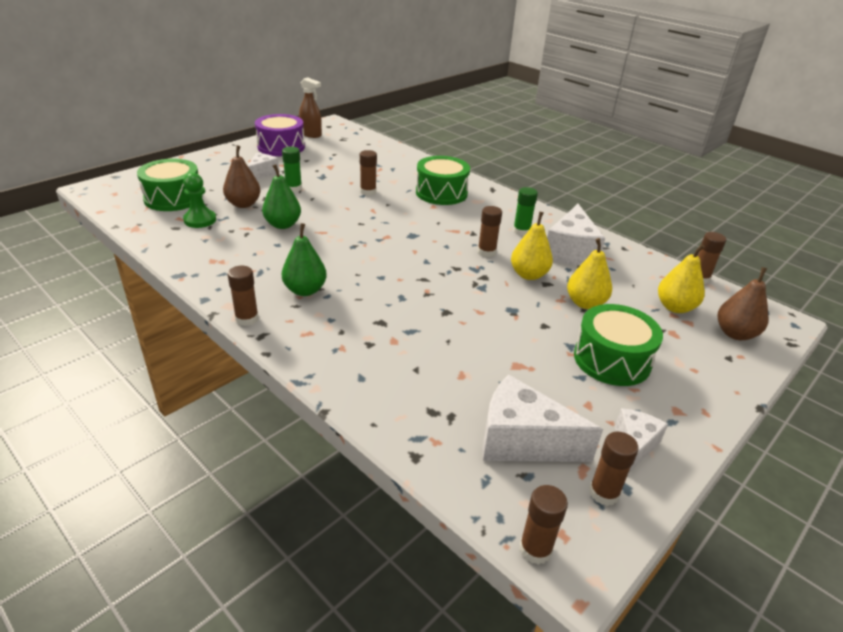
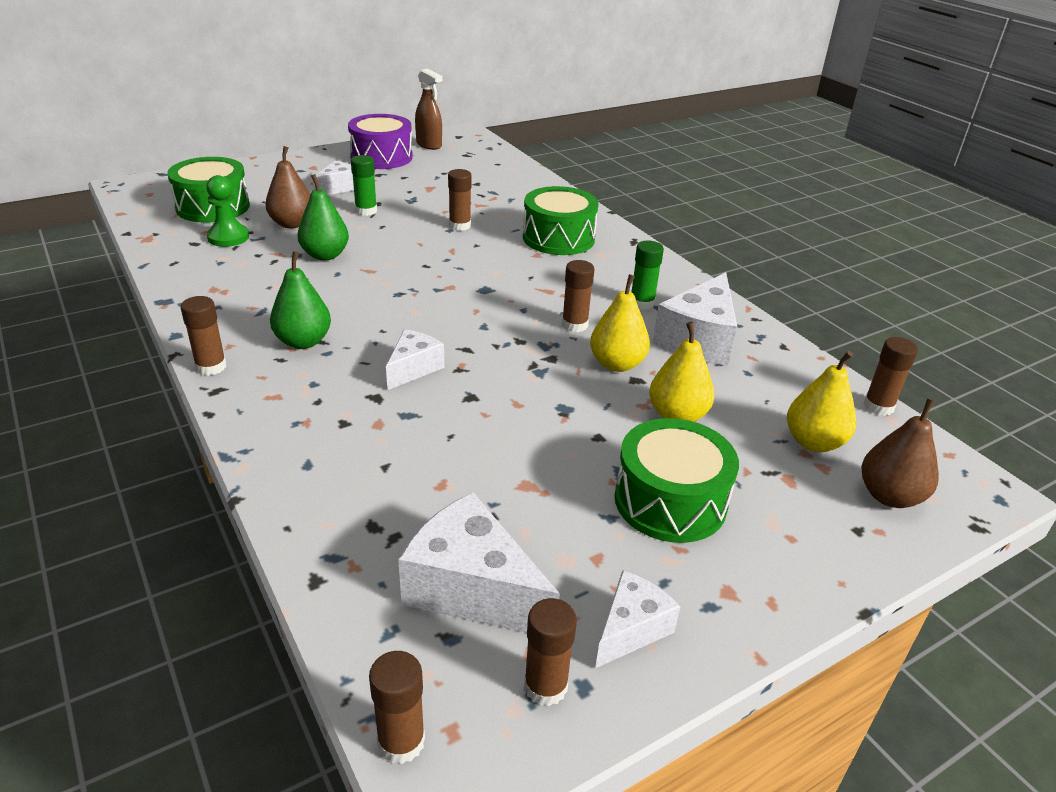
camera: 15 degrees right, 0 degrees up
(395, 298) = (413, 368): none -> white cheese

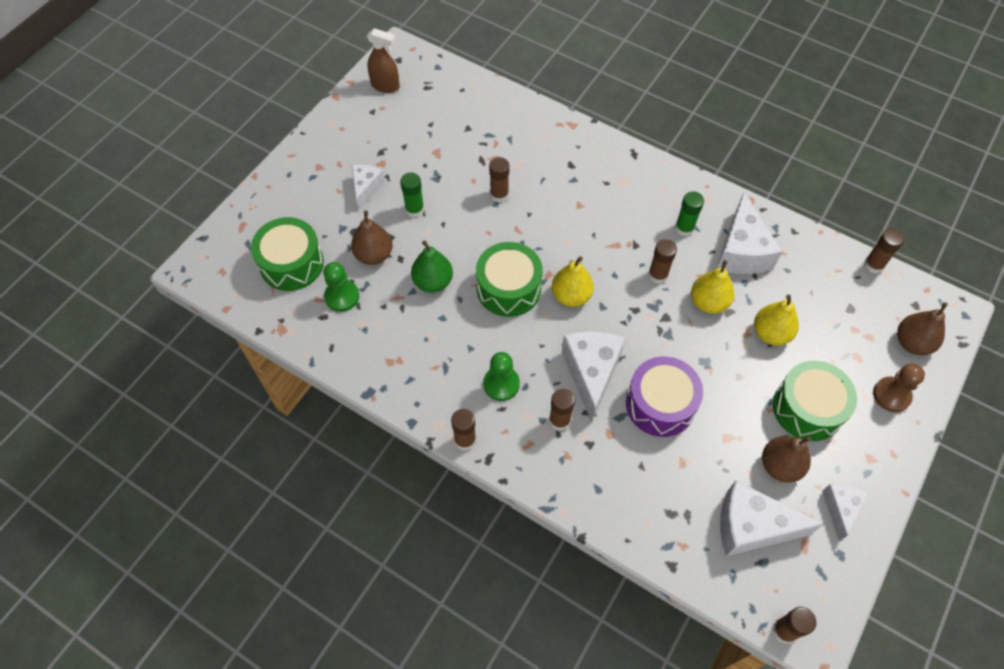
camera: 25 degrees left, 25 degrees up
(303, 341) = (501, 384): green pear -> green pawn
(381, 157) = (362, 124): purple drum -> purple drum (660, 404)
(413, 368) = (591, 373): white cheese -> white cheese, size x1.71
(545, 686) = (824, 564): brown glue stick -> brown glue stick (559, 420)
(558, 238) = (580, 176): green drum -> green drum (509, 288)
(576, 542) = (780, 466): none -> brown pear
(813, 442) = (855, 317): yellow pear -> yellow pear (571, 296)
(816, 536) = (891, 395): none -> brown pawn

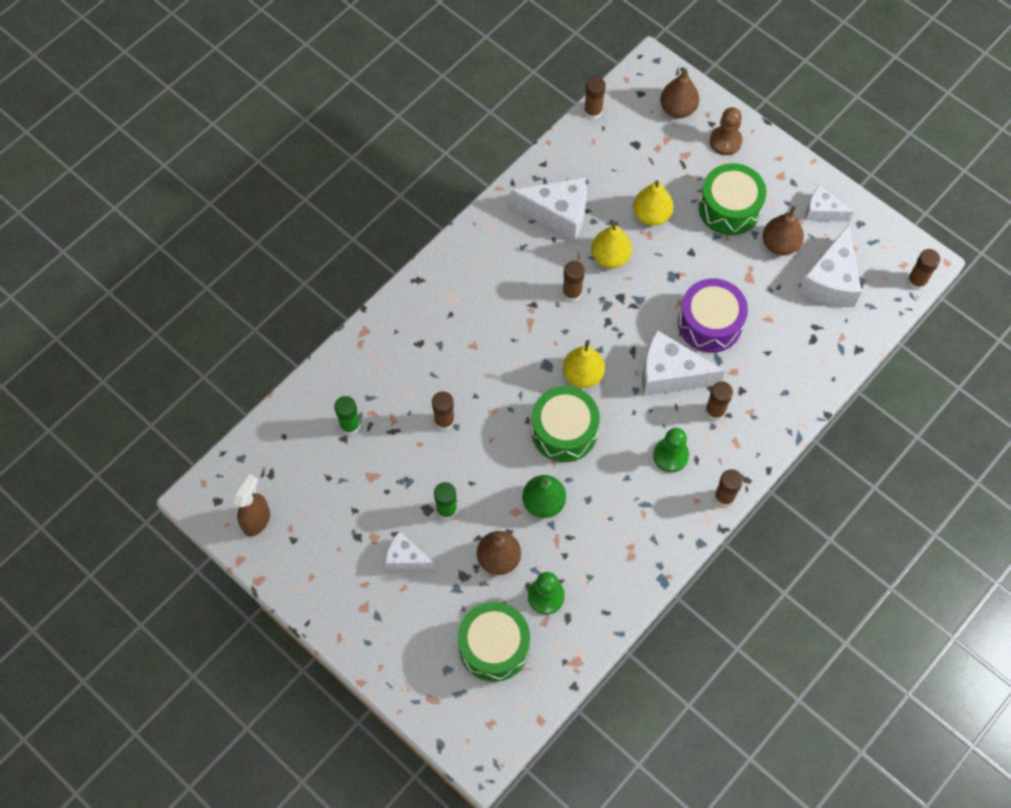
camera: 80 degrees left, 5 degrees up
(684, 228) = (521, 256): green glue stick -> green glue stick (350, 425)

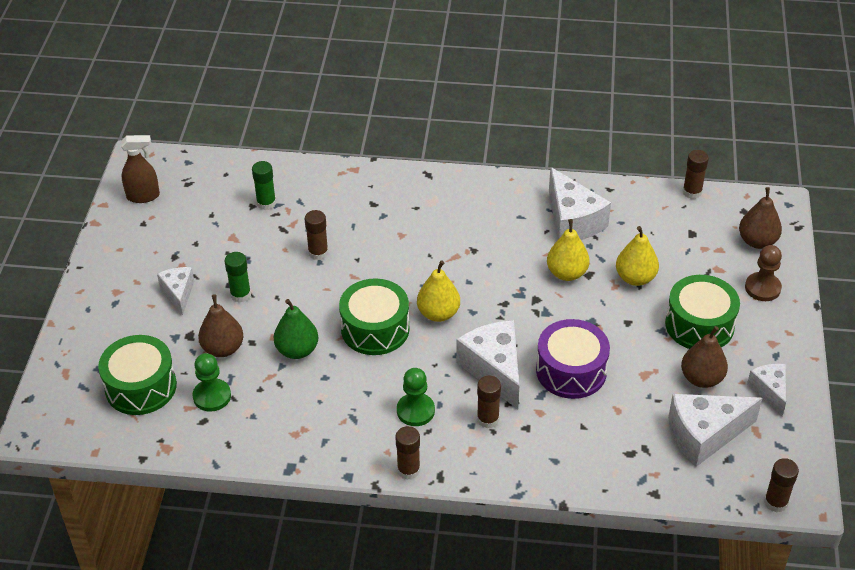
camera: 55 degrees right, 20 degrees down
(572, 293) = (508, 267): brown glue stick -> none

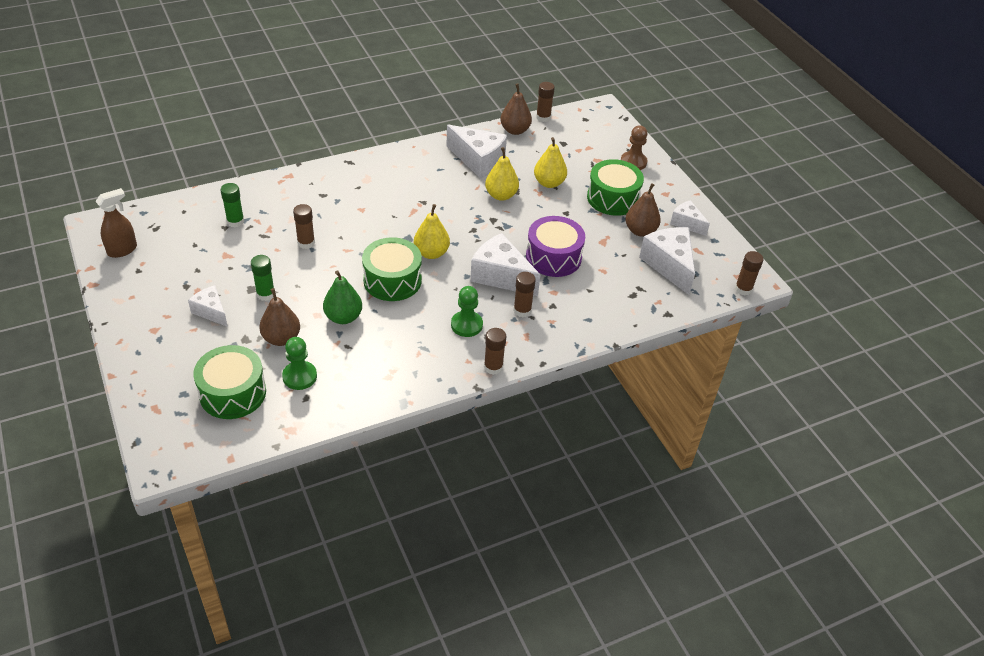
camera: 35 degrees left, 0 degrees up
(704, 435) = (669, 265): white cheese -> white cheese turned 120 degrees clockwise
(757, 241) = (608, 135): brown pear -> brown pear (515, 130)

